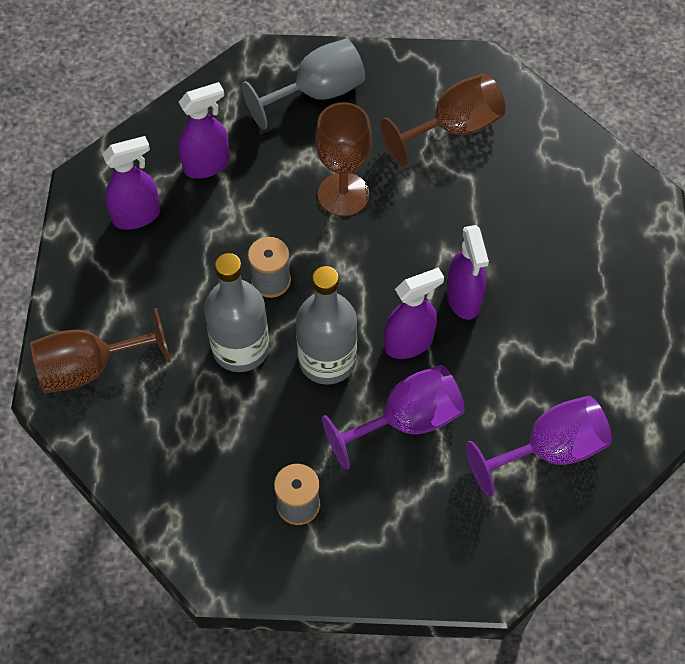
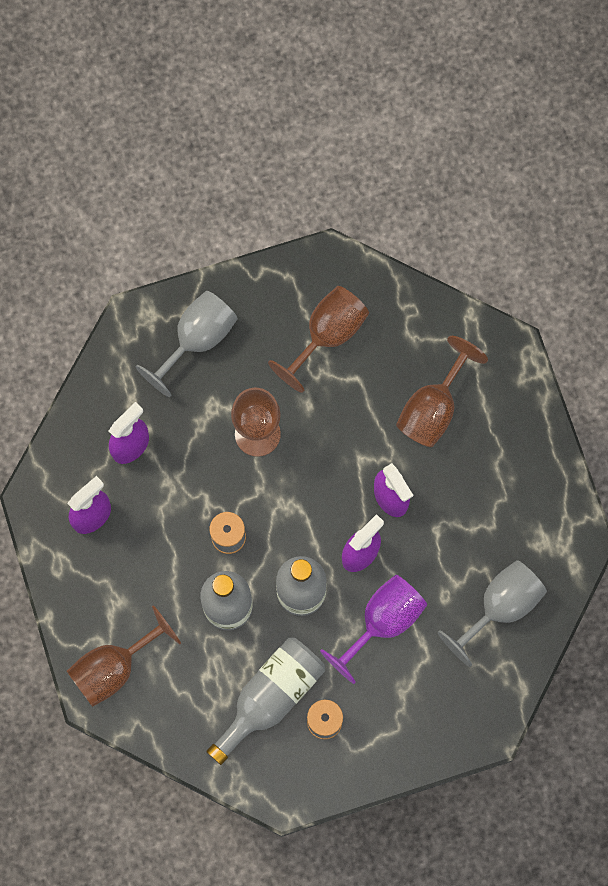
camera: 20 degrees left, 15 degrees up
(247, 457) = (270, 697): none -> grey bottle
(542, 228) = (433, 408): none -> brown goblet
(549, 450) = (500, 607): purple goblet -> grey goblet

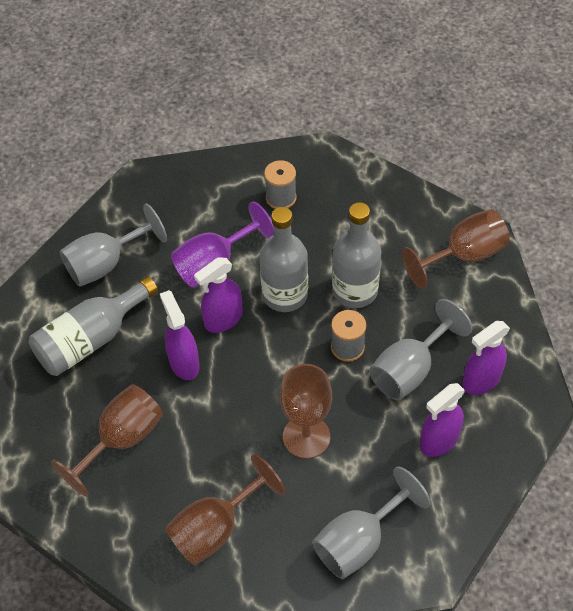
camera: 170 degrees left, 20 degrees down
(163, 519) = (410, 369): none -> grey goblet
(270, 697) = (325, 219): grey bottle -> grey bottle (91, 339)

